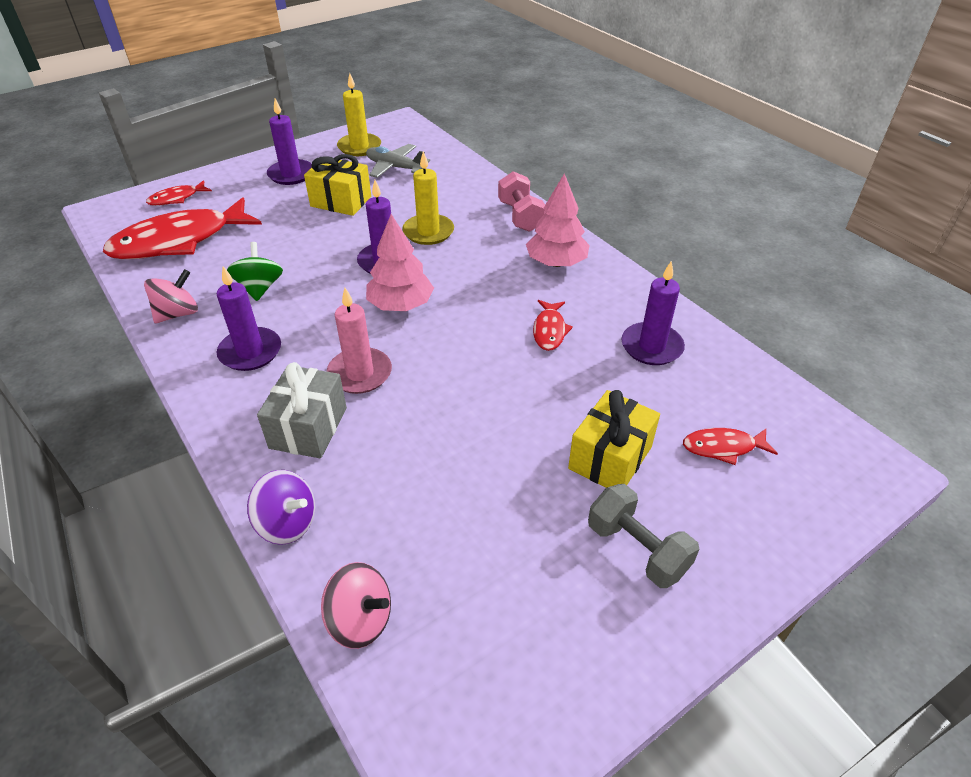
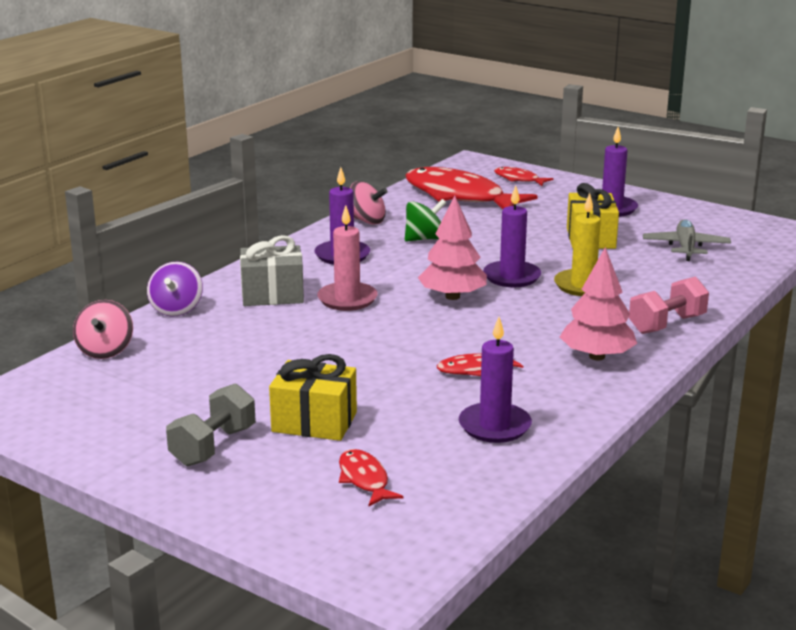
camera: 70 degrees right, 20 degrees down
(359, 147) = (704, 224): yellow candle -> none

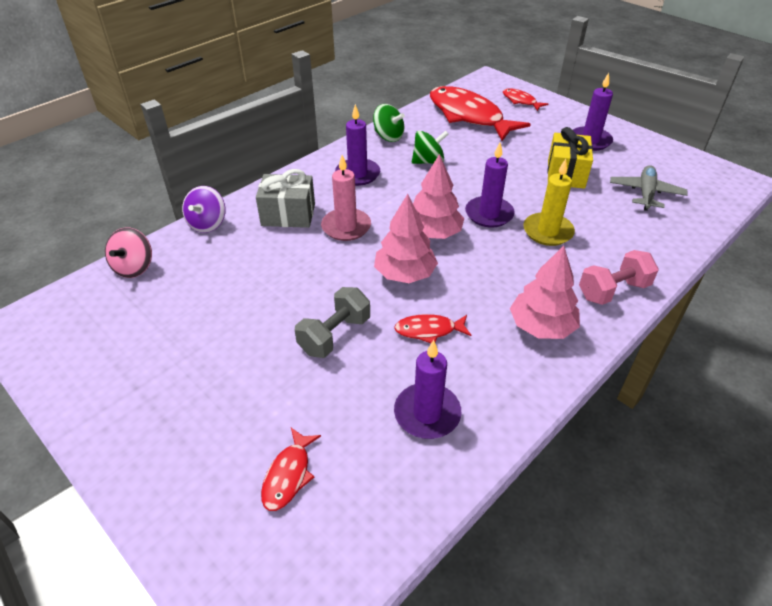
camera: 10 degrees right, 20 degrees up
(213, 446) = (173, 406): grey dumbbell -> grey dumbbell (334, 335)
(314, 422) = (270, 384): yellow gift -> none
(364, 479) = (288, 475): red fish -> red fish turned 150 degrees counterclockwise
(366, 221) = (388, 137): pink spinning top -> green spinning top
(431, 330) = (405, 274): none -> pink tree

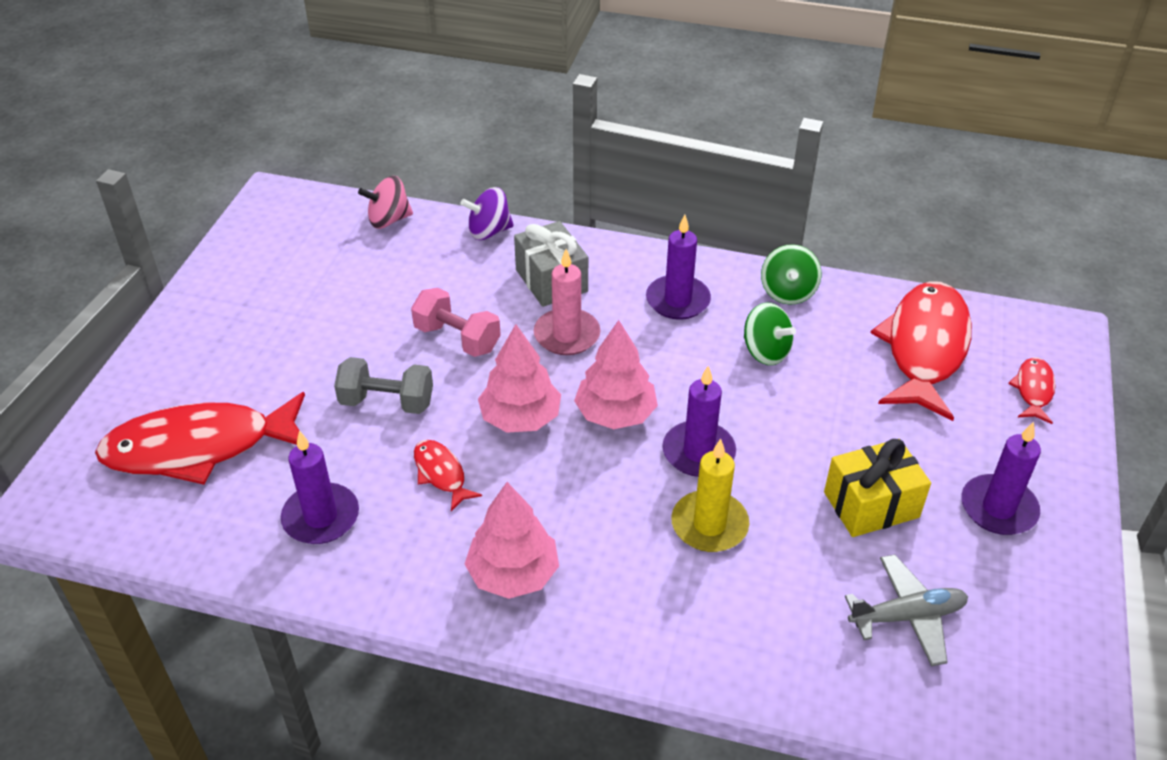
camera: 60 degrees right, 0 degrees up
(288, 475) = (199, 447): red fish -> red fish, size x2.21
(613, 291) = (633, 630): pink dumbbell -> pink dumbbell (457, 338)

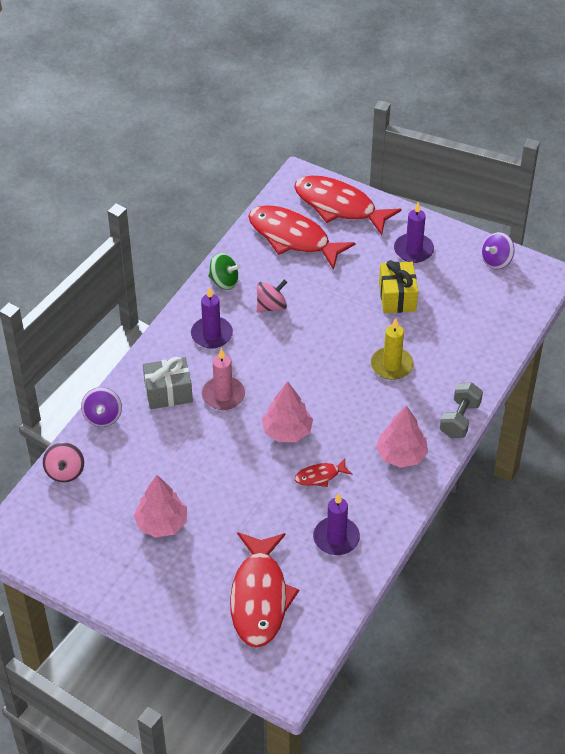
camera: 75 degrees left, 5 degrees up
(387, 402) = (252, 495): grey dumbbell -> grey dumbbell (460, 419)
(457, 338) = (206, 451): pink dumbbell -> none
(615, 414) = (298, 386): pink tree -> pink tree (162, 523)
(698, 452) = (339, 357): purple candle -> none
(765, 352) = (271, 306): green spinning top -> pink spinning top
(907, 616) = (468, 306): grey plane -> none
(1033, 390) = (339, 206): red fish -> red fish, size x2.21
(1054, 645) = (496, 261): none -> purple spinning top

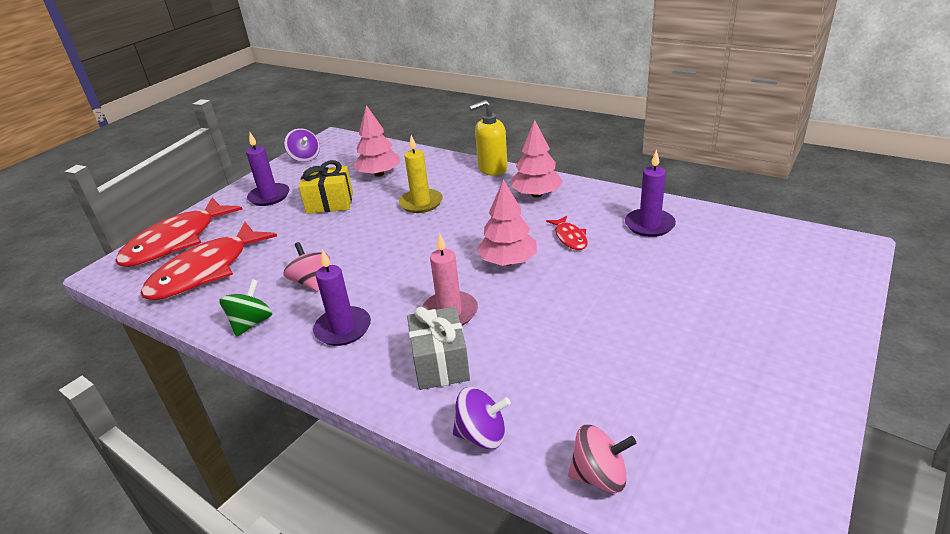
camera: 85 degrees left, 15 degrees down
(162, 523) = (670, 354): pink tree -> pink tree (379, 174)
(259, 597) = (749, 268): red fish -> none
(460, 419) = (492, 169): grey dumbbell -> yellow soap dispenser

